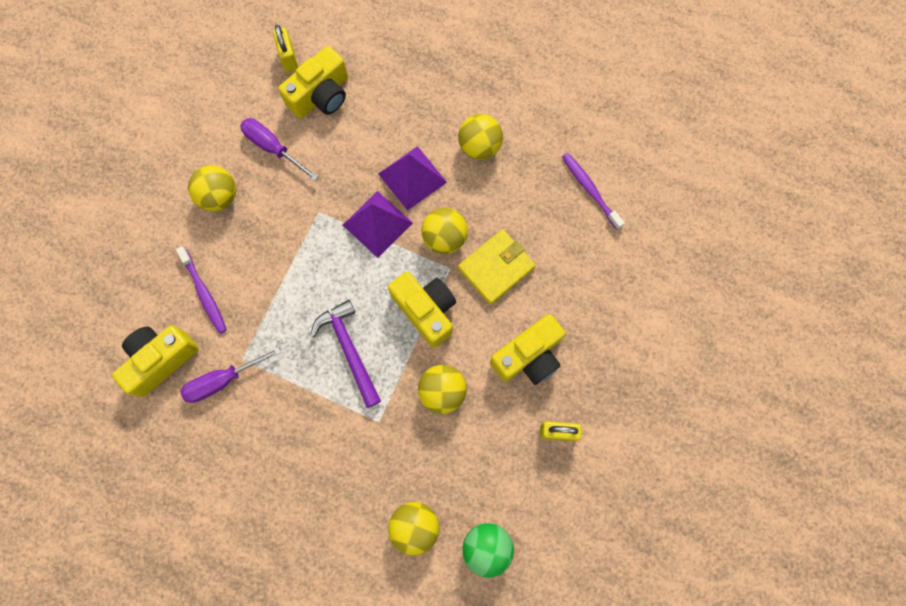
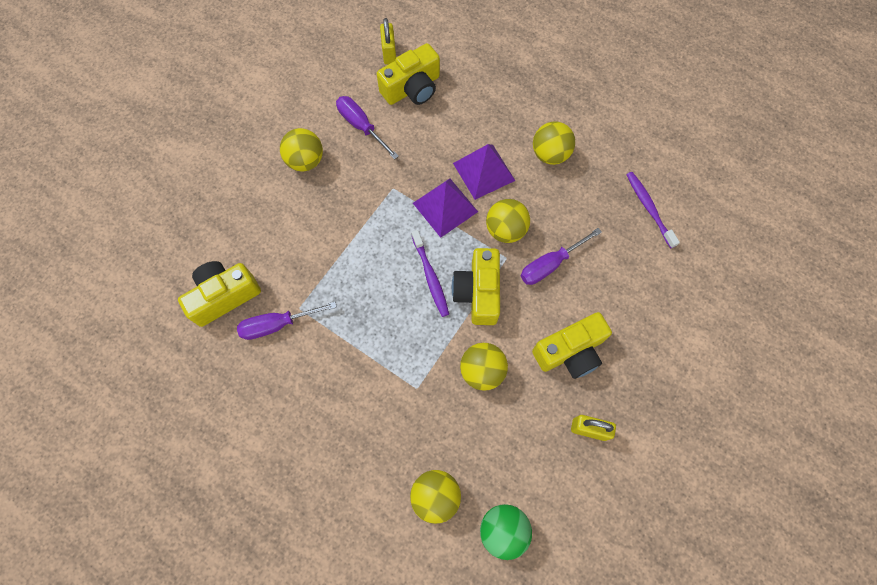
camera: 10 degrees right, 5 degrees down
(204, 293) = (275, 243): purple toothbrush -> purple toothbrush (430, 277)
(349, 349) = (400, 316): purple hammer -> none
(426, 310) = (478, 292): yellow camera -> yellow camera turned 150 degrees counterclockwise
(496, 268) = (550, 264): yellow wallet -> purple screwdriver

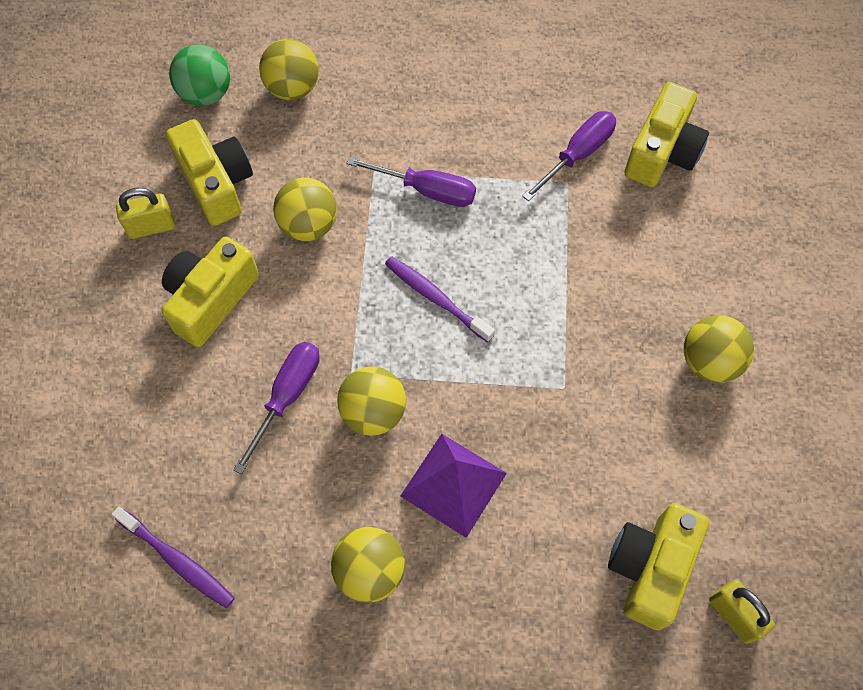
camera: 150 degrees right, 5 degrees down
(361, 126) = (676, 457): purple screwdriver -> purple screwdriver (427, 190)
(445, 207) = (475, 400): purple pyramid -> none
(478, 292) = (364, 310): yellow camera -> yellow camera (216, 183)

